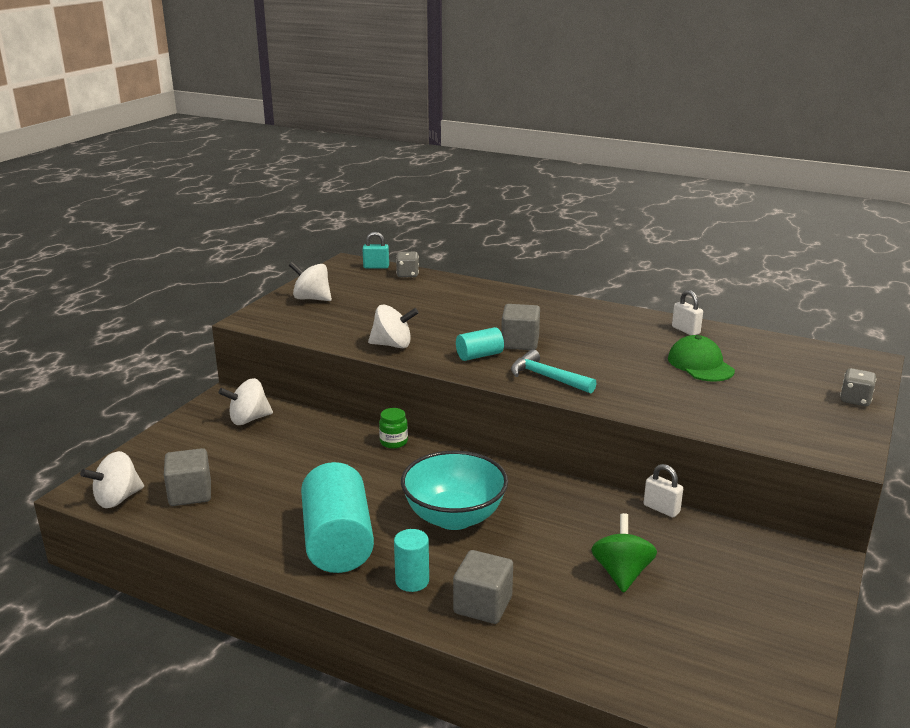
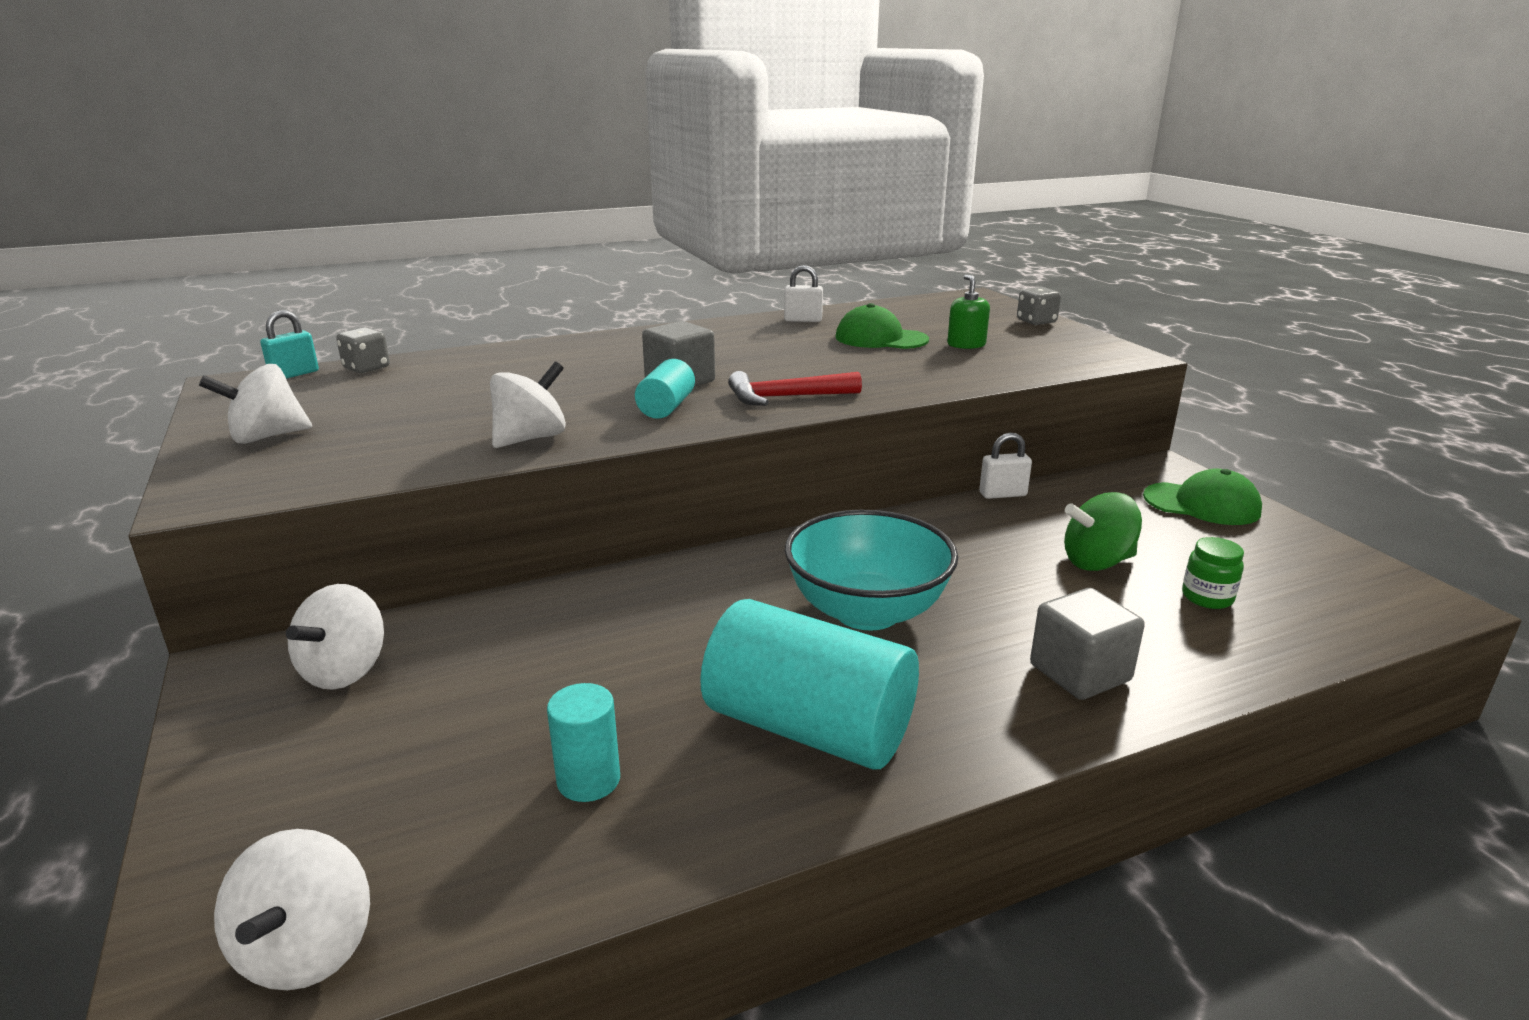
camera: 50 degrees left, 0 degrees up
(190, 494) = (452, 832): grey cube -> none
(393, 442) = (631, 579): green jar -> green jar (1207, 597)
(412, 581) = (975, 704): turquoise cylinder -> turquoise cylinder (588, 780)
(547, 377) = (786, 397): turquoise hammer -> red hammer
(621, 573) = (1097, 562): green spinning top -> green spinning top turned 60 degrees counterclockwise
(746, 393) = (966, 344): none -> green soap dispenser
(782, 592) = (1202, 504): none -> green cap

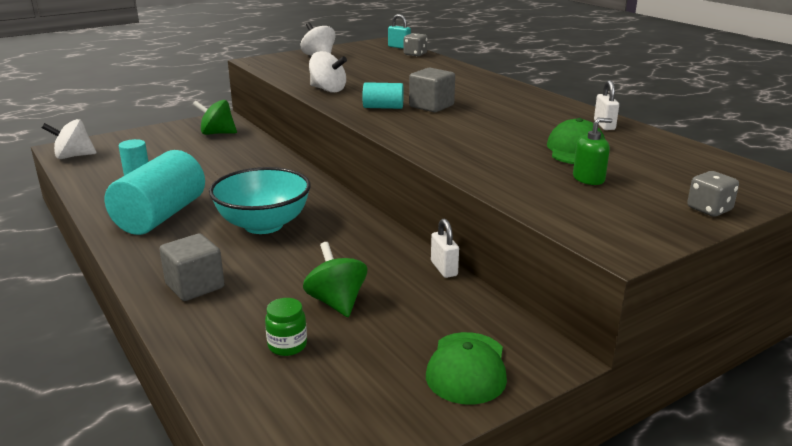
camera: 80 degrees right, 0 degrees up
(345, 671) = (217, 133): white spinning top -> green spinning top
(786, 397) = (414, 130): red hammer -> none

